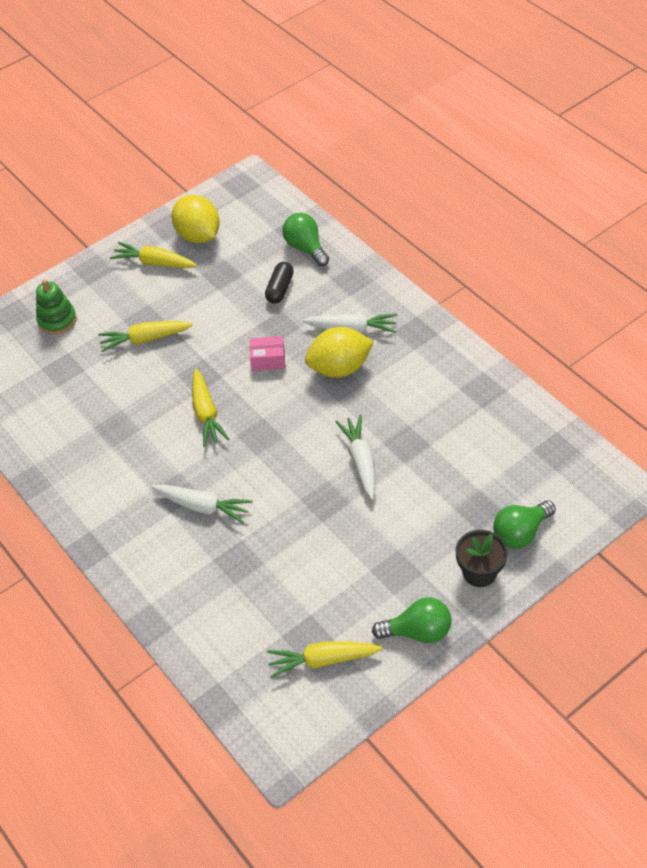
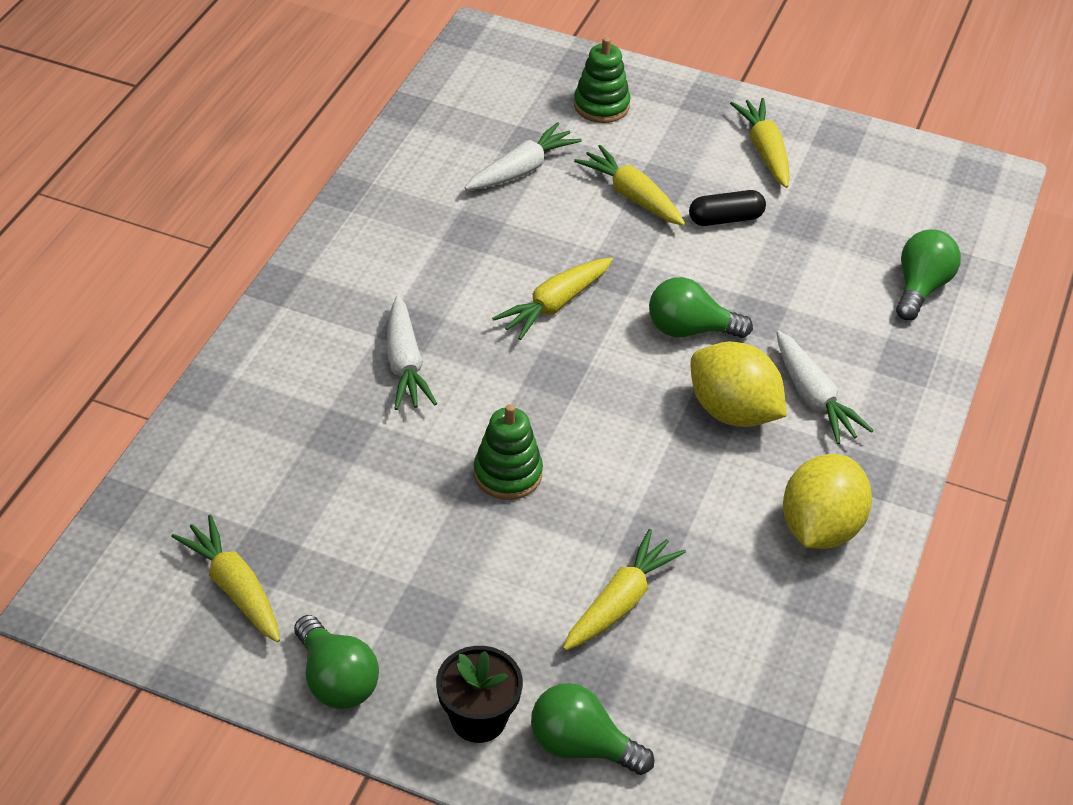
camera: 55 degrees right, 5 degrees down
(198, 235) = (847, 171): yellow lemon -> yellow lemon (820, 528)
(268, 360) = (690, 329): pink box -> green light bulb
(280, 289) = (823, 291): black capsule -> black capsule (725, 219)
(319, 490) = (508, 474): none -> green stacking toy
(360, 461) = (586, 500): white carrot -> white carrot (522, 169)
(438, 475) = (621, 601): none -> yellow carrot

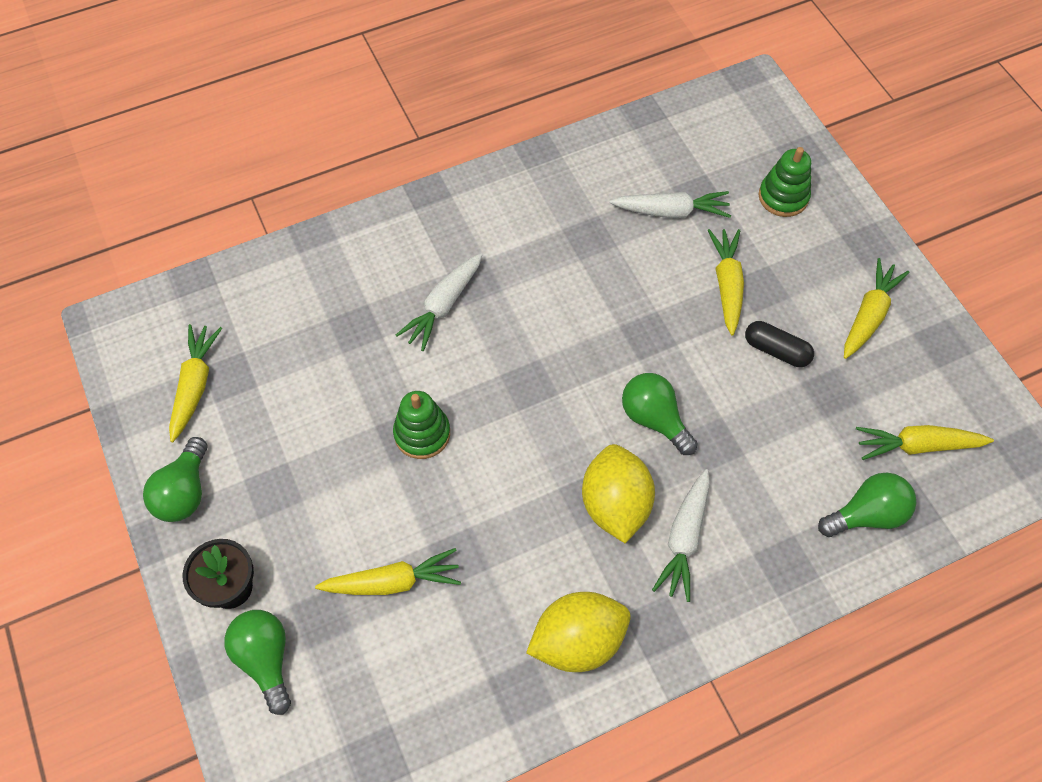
camera: 45 degrees right, 15 degrees up
(555, 305) = (582, 332): yellow carrot -> yellow carrot (917, 446)

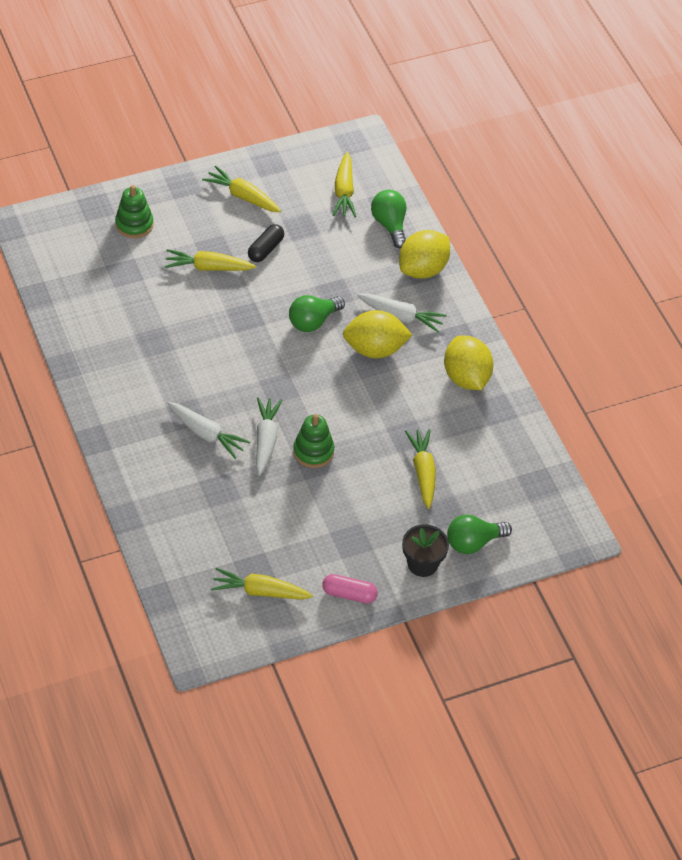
camera: 90 degrees left, 10 degrees down
(184, 492) = (349, 594): green light bulb -> pink capsule
(671, 211) = (138, 290): white carrot -> white carrot (266, 440)
(786, 567) = (423, 269): none -> yellow lemon

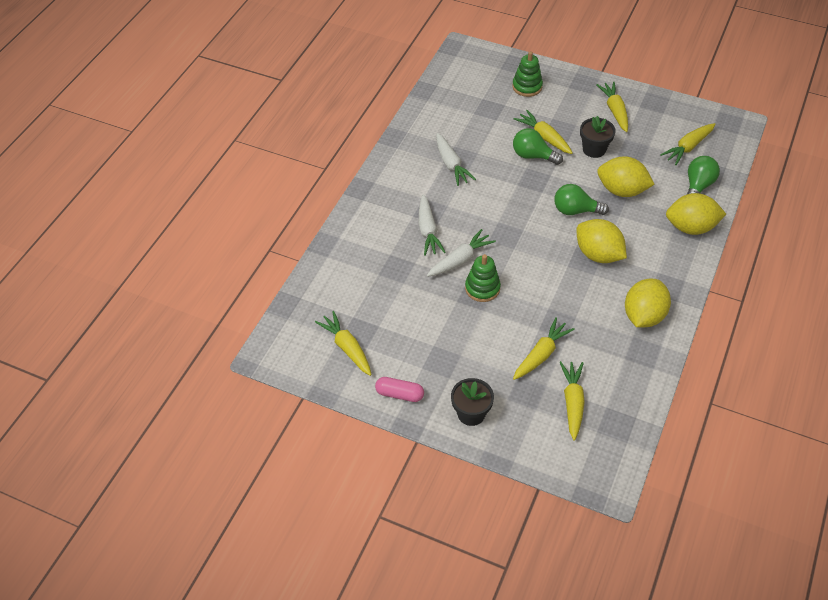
camera: 50 degrees right, 0 degrees up
(265, 249) = (594, 149): black capsule -> black flower pot
(331, 274) = (622, 190): none -> yellow lemon
(349, 594) = (399, 394): pink capsule -> pink capsule turned 45 degrees counterclockwise
(401, 317) = (640, 246): white carrot -> white carrot (451, 164)
(473, 542) = (523, 427): green light bulb -> green light bulb (533, 156)
(488, 493) = (572, 402): none -> yellow carrot

